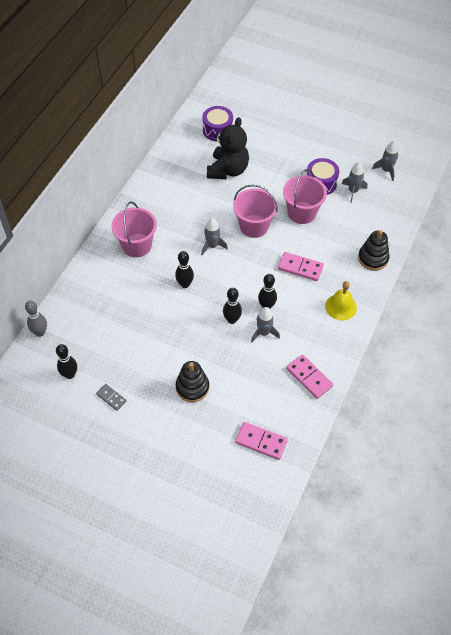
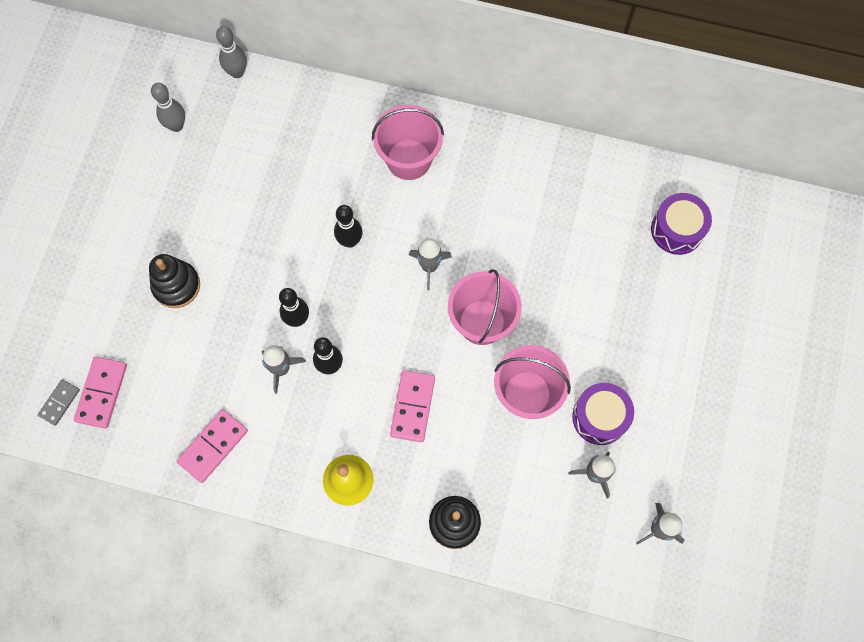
camera: 80 degrees right, 15 degrees up
(70, 374) = (176, 126): black bowling pin -> grey bowling pin
(111, 398) = (147, 185): grey domino -> grey domino (59, 402)
(228, 170) = (591, 262): black teddy bear -> none

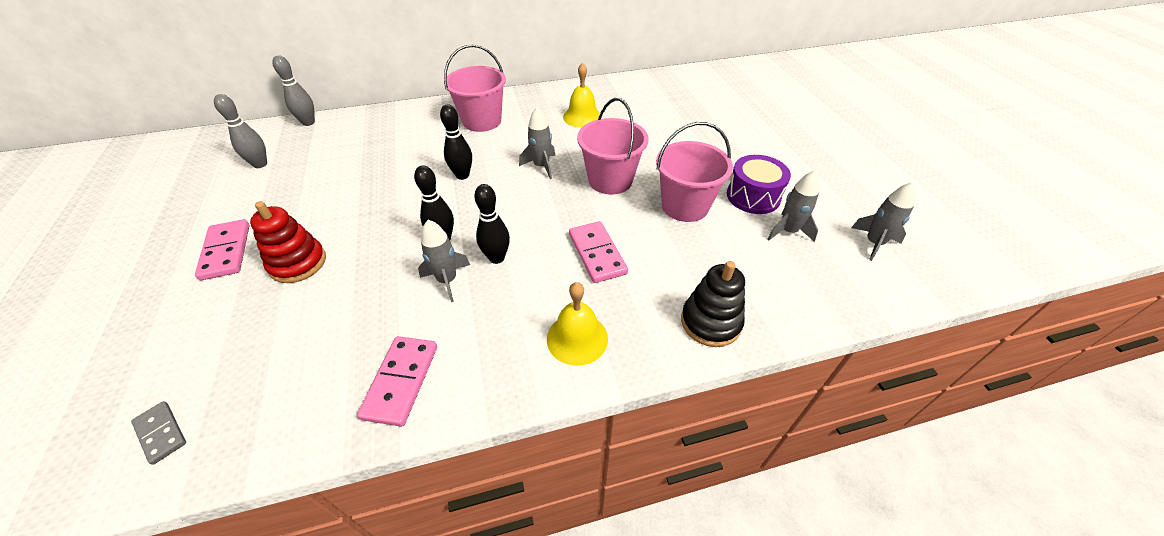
camera: 30 degrees left, 25 degrees down
(59, 402) = (161, 433): grey domino -> grey domino turned 45 degrees counterclockwise
(101, 393) = (225, 395): pink domino -> pink domino (226, 251)
(176, 285) = (298, 263): black stacking toy -> red stacking toy
(516, 206) = (582, 117): none -> yellow bell
(677, 230) = (698, 93): purple drum -> none

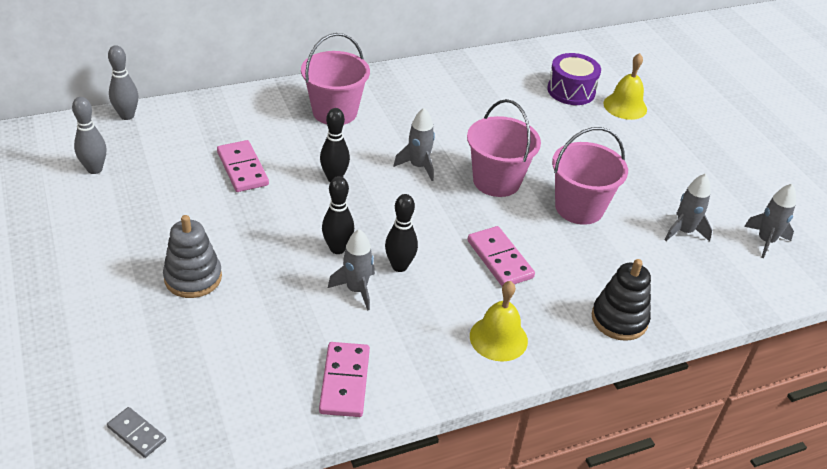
camera: 10 degrees left, 5 degrees down
(226, 251) = (108, 268): pink domino -> pink domino (242, 169)
(298, 263) = (193, 278): red stacking toy -> grey stacking toy
(582, 117) = (449, 106): yellow bell -> yellow bell (625, 106)
(753, 196) = (647, 196): purple drum -> purple drum (571, 91)

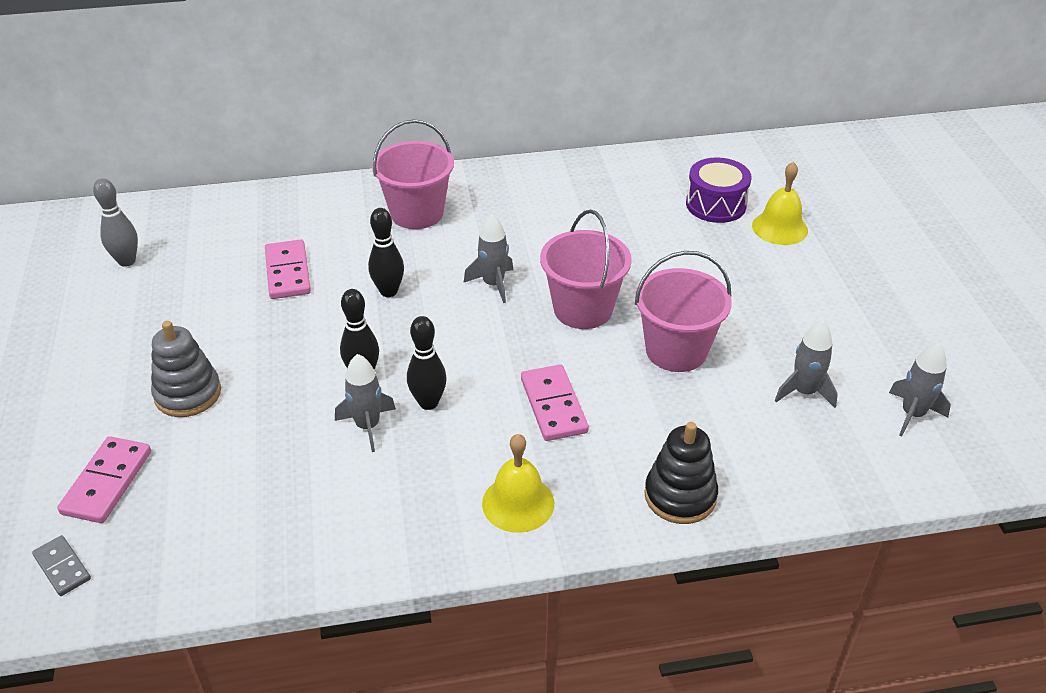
camera: 15 degrees right, 0 degrees up
(127, 116) = (183, 203): grey bowling pin -> none
(345, 381) = (315, 535): pink domino -> pink domino (107, 482)

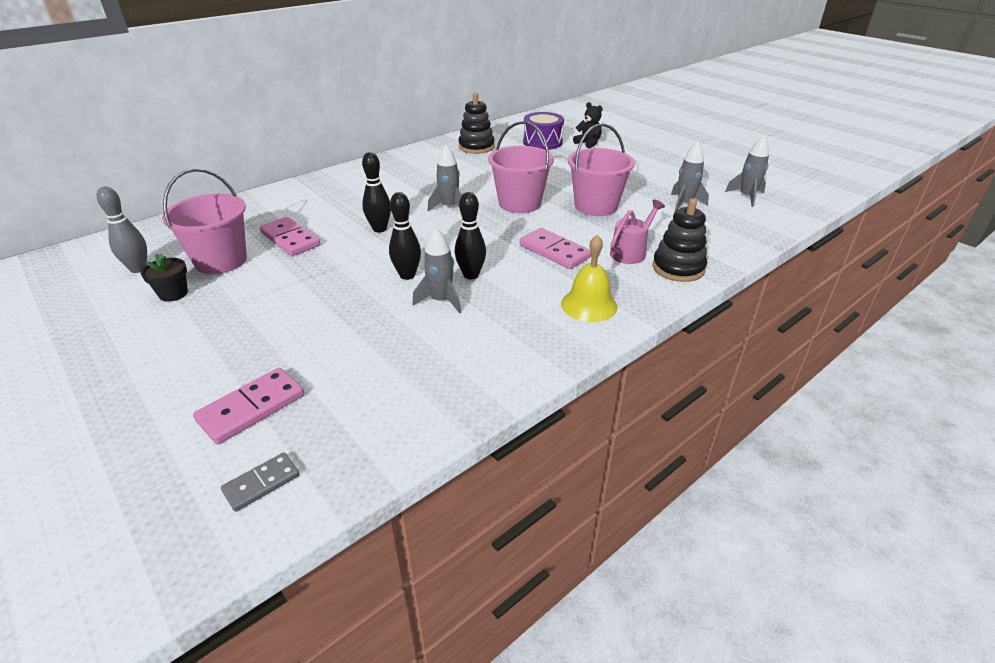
camera: 30 degrees left, 5 degrees down
(62, 567) = (261, 483): grey domino -> grey domino turned 60 degrees counterclockwise
(107, 482) = (251, 408): pink domino -> pink domino turned 60 degrees clockwise
(135, 309) = (173, 294): none -> black flower pot
(188, 394) = (273, 329): grey stacking toy -> none
(417, 213) = (358, 187): pink bucket -> pink bucket (221, 261)
(617, 185) = (476, 147): none -> black stacking toy
(646, 445) = (631, 252): none -> pink watering can
(779, 228) = (588, 143): yellow bell -> black teddy bear

